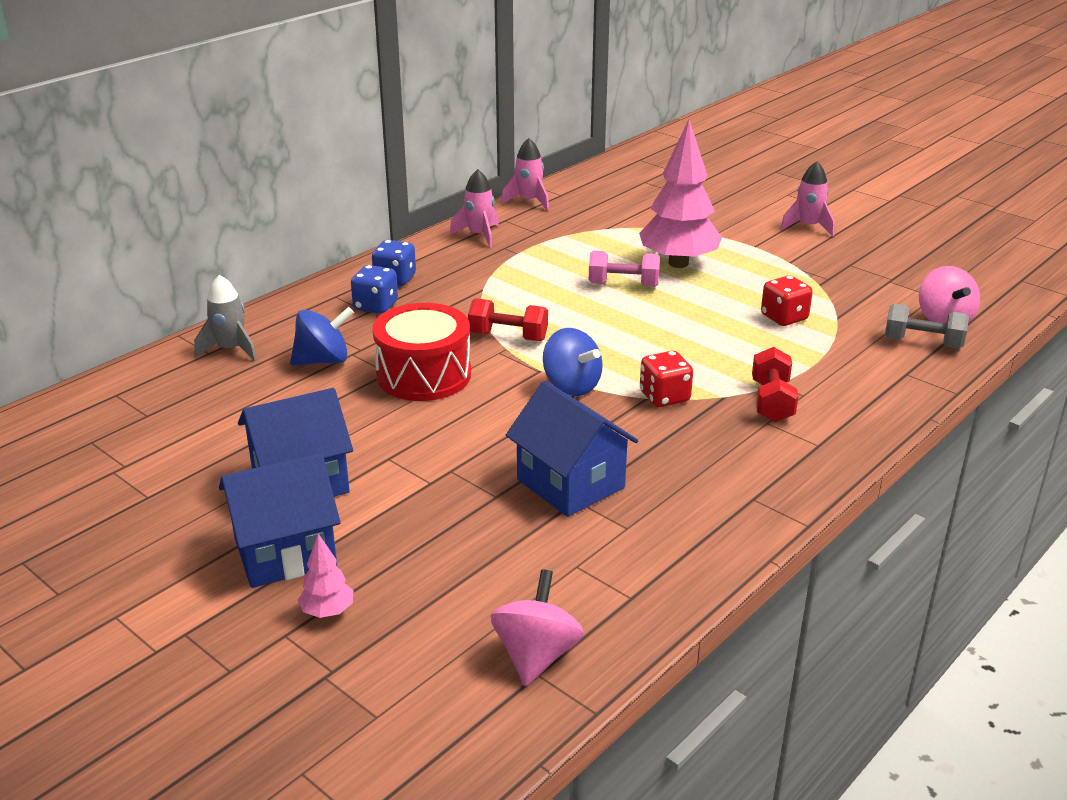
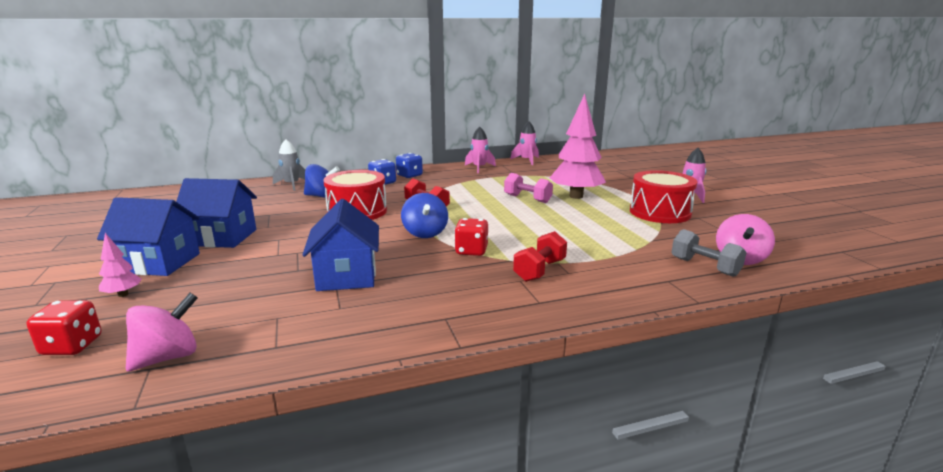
camera: 30 degrees right, 10 degrees down
(784, 317) = (611, 232): red dice -> red dice (72, 346)
(803, 267) = (660, 212): none -> red drum

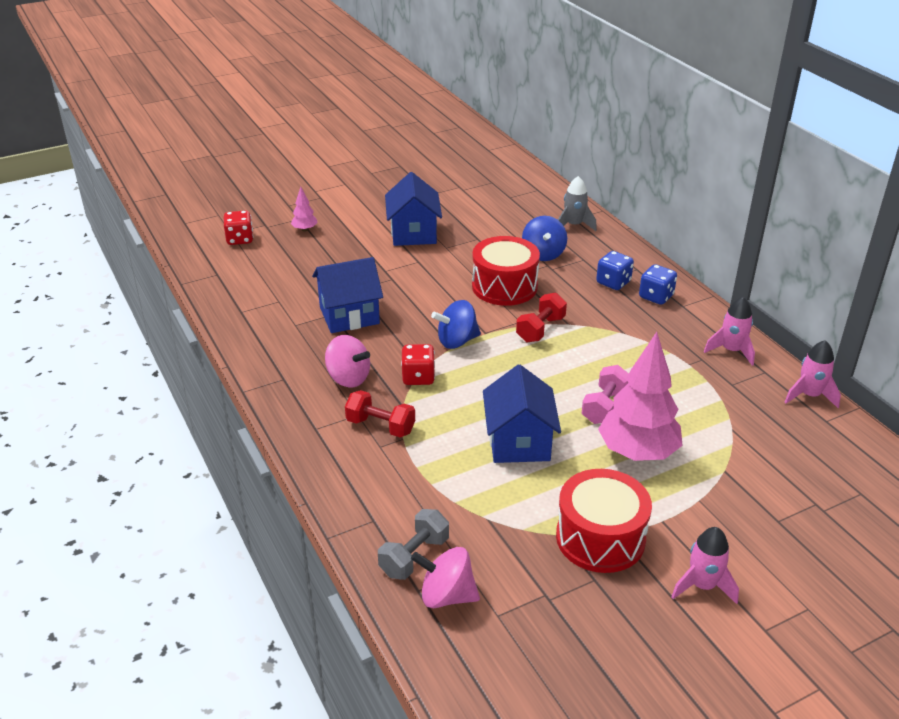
camera: 80 degrees right, 15 degrees up
(159, 263) = (357, 224): blue house -> blue house (519, 442)
(168, 357) = (228, 276): pink spinning top -> pink spinning top (348, 378)

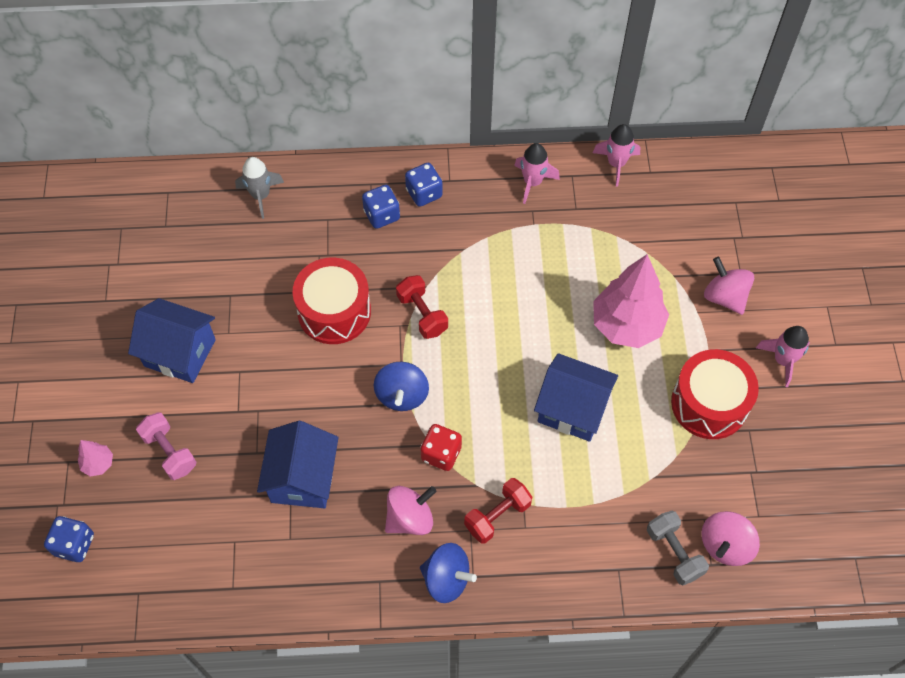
camera: 65 degrees left, 25 degrees up
(240, 239) = (74, 544): red dice -> blue dice
(543, 254) = (297, 249): blue spinning top -> blue spinning top (446, 579)
(604, 406) = (558, 319): pink dumbbell -> pink dumbbell (169, 452)
(736, 516) = (724, 297): none -> pink spinning top

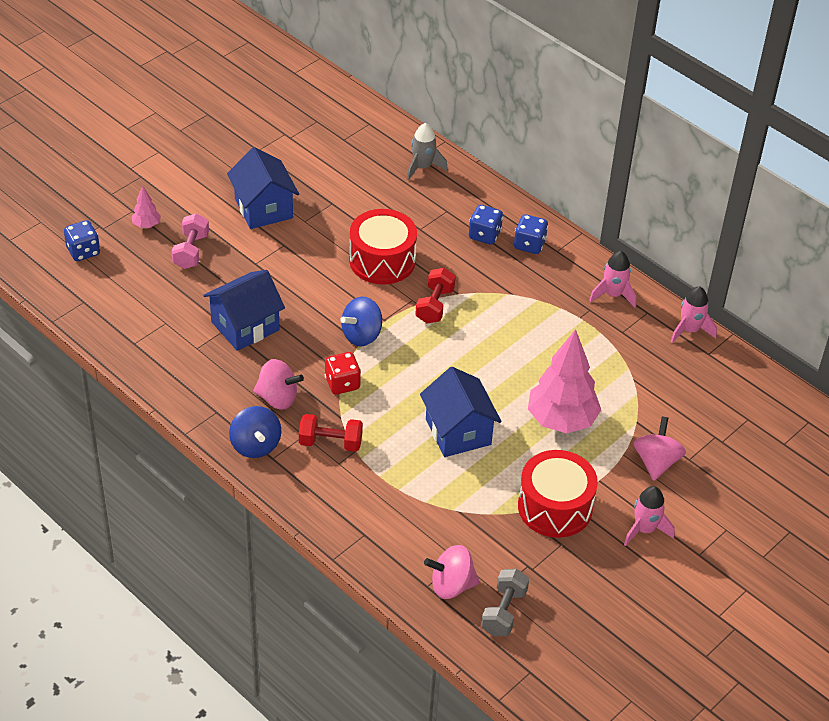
camera: 45 degrees right, 15 degrees down
(674, 552) = (412, 558): grey dumbbell -> grey dumbbell (504, 612)

